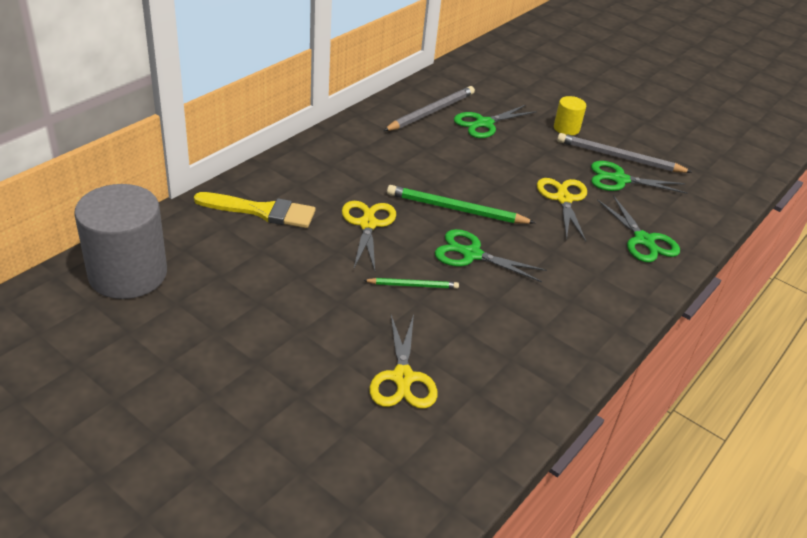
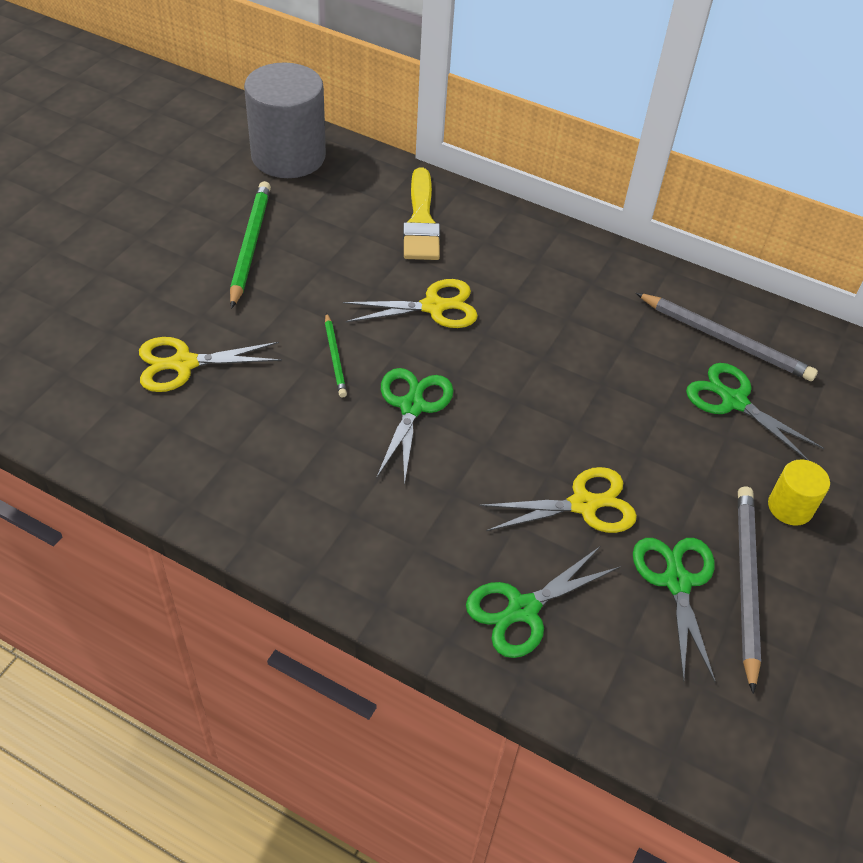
camera: 80 degrees right, 10 degrees up
(456, 209) = (500, 385): green pencil -> green pencil (250, 245)

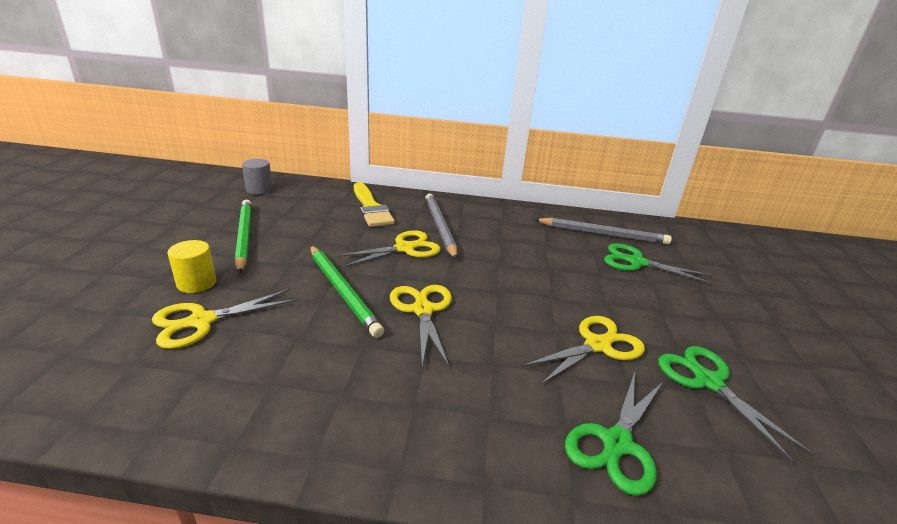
camera: 20 degrees left, 20 degrees down
(288, 156) = (259, 189): grey cylinder -> grey cylinder, size x0.47
(335, 357) = (342, 291): green pencil -> green pencil, size x1.77
(412, 407) = (423, 310): green scissors -> yellow scissors
(745, 583) = (751, 369): grey pencil -> grey pencil (439, 227)
(790, 507) = (726, 312): yellow cylinder -> yellow cylinder (196, 283)

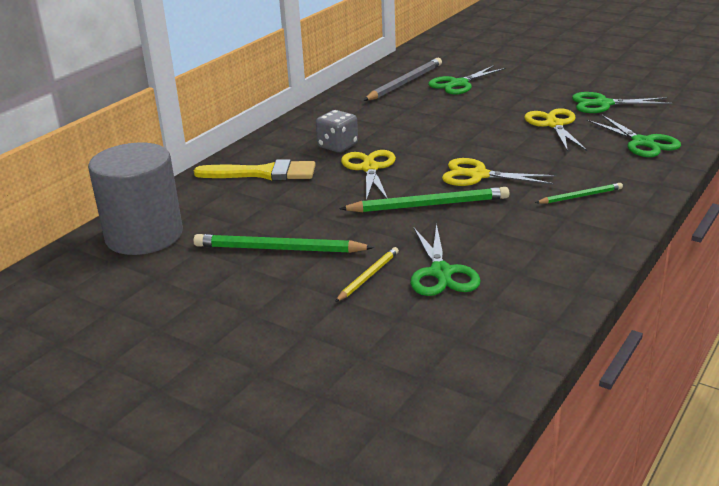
camera: 60 degrees left, 0 degrees up
(196, 283) = (368, 276): yellow cylinder -> yellow pencil
(202, 321) = (441, 272): yellow scissors -> green scissors
(259, 189) = (144, 236): grey cylinder -> grey cylinder, size x2.13
(406, 398) = (580, 196): none -> green pencil
(439, 227) = (337, 146): grey pencil -> grey dice

